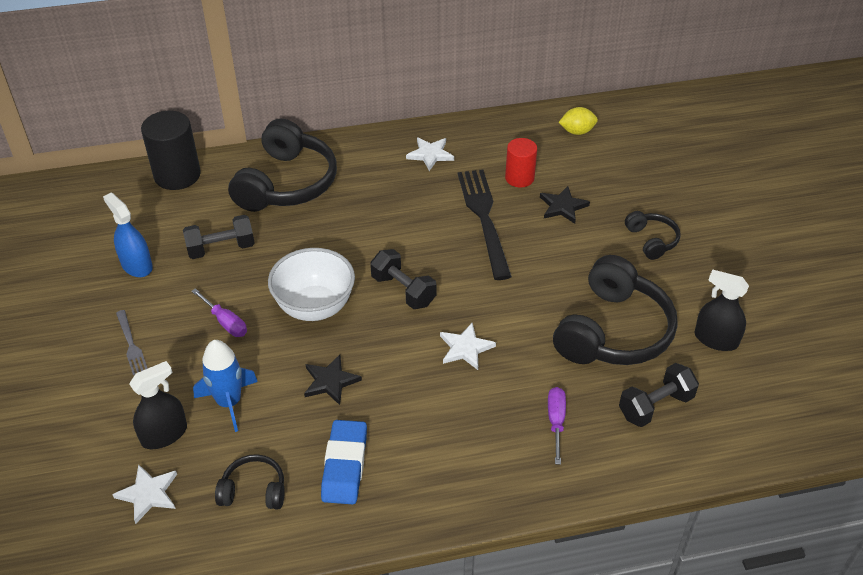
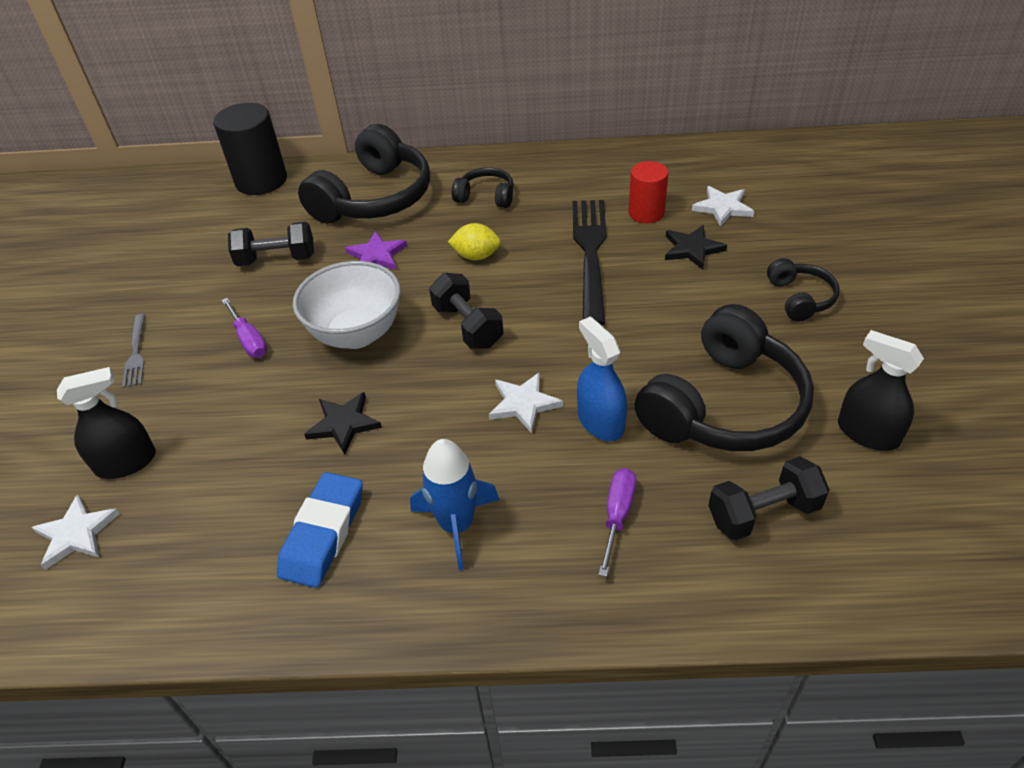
camera: 15 degrees right, 0 degrees up
(137, 265) = (179, 268): blue spray bottle -> blue spray bottle (600, 421)
(229, 402) = (215, 434): blue rocket -> blue rocket (457, 525)
(253, 491) = (200, 549): black headphones -> black headphones (486, 197)
(307, 236) = (377, 255): none -> purple star
(430, 154) = (546, 180): white star -> white star (723, 208)
(577, 131) = (729, 168): yellow lemon -> yellow lemon (476, 256)

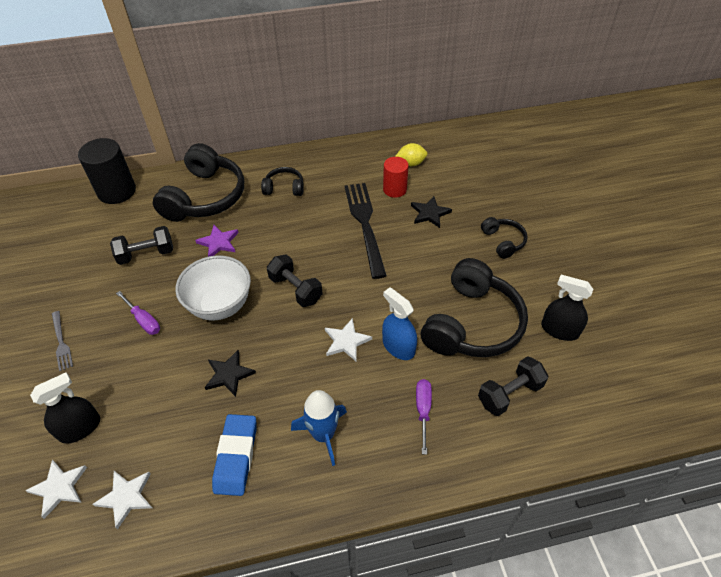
camera: 15 degrees left, 5 degrees up
(476, 256) = (288, 235): yellow lemon -> yellow lemon (411, 163)
(723, 208) = (443, 180): white star -> white star (126, 497)

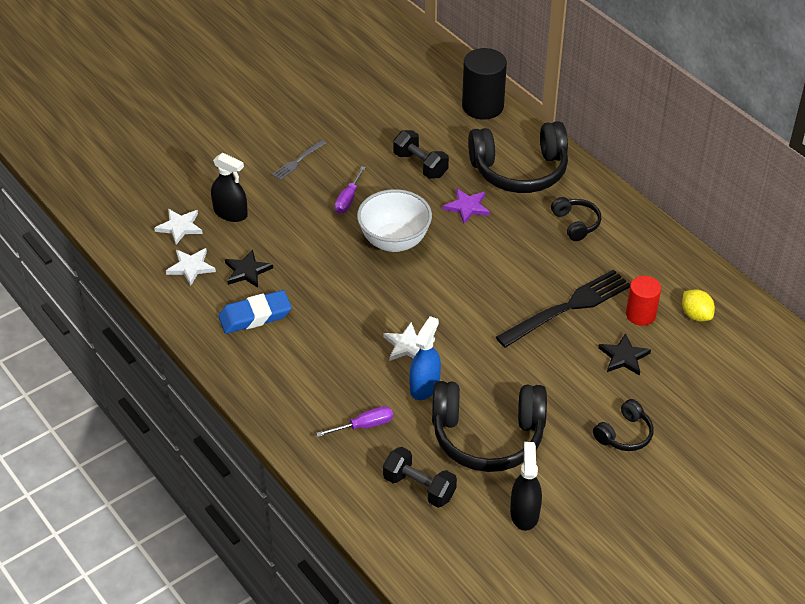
camera: 65 degrees right, 5 degrees down
(229, 374) = (326, 279): black star -> black star (247, 271)
(295, 289) = (446, 286): black dumbbell -> none
(323, 434) = (303, 364): blue rocket -> none

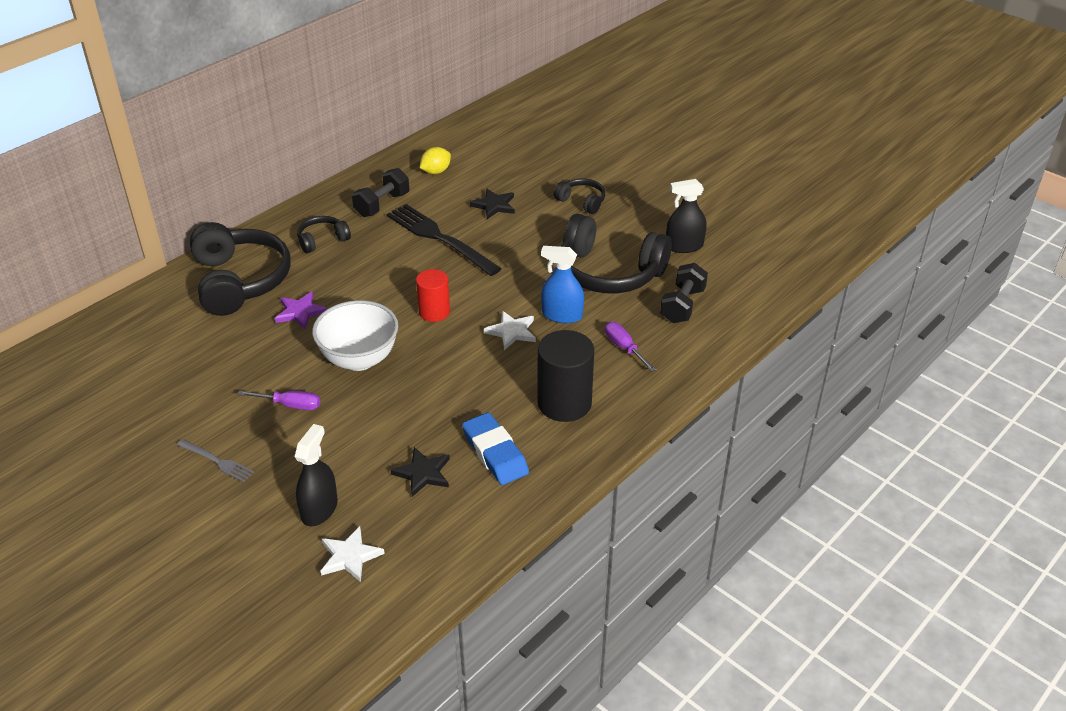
camera: 100 degrees left, 5 degrees down
(191, 267) = (424, 528): white star -> none
(420, 165) = (228, 354): black dumbbell -> black dumbbell (382, 205)
(482, 106) = (123, 317): black cylinder -> black cylinder (564, 403)
(487, 436) = (609, 272): black headphones -> black headphones turned 120 degrees clockwise
(640, 314) = (441, 199): red cylinder -> red cylinder (434, 312)

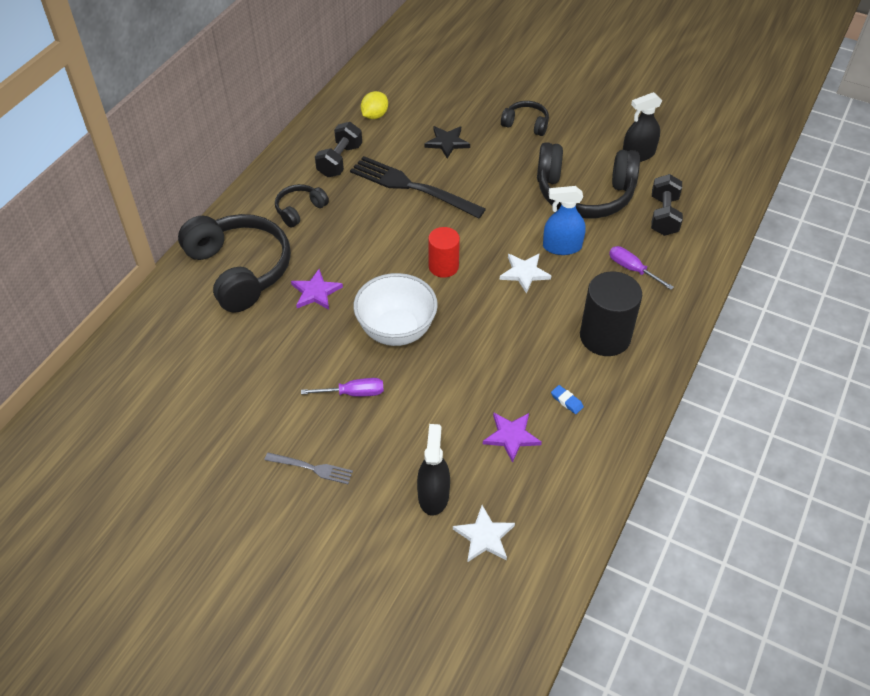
camera: 15 degrees left, 10 degrees up
(423, 473) = (511, 436): black star -> purple star
(495, 453) = (566, 401): blue eraser -> blue eraser, size x0.43

